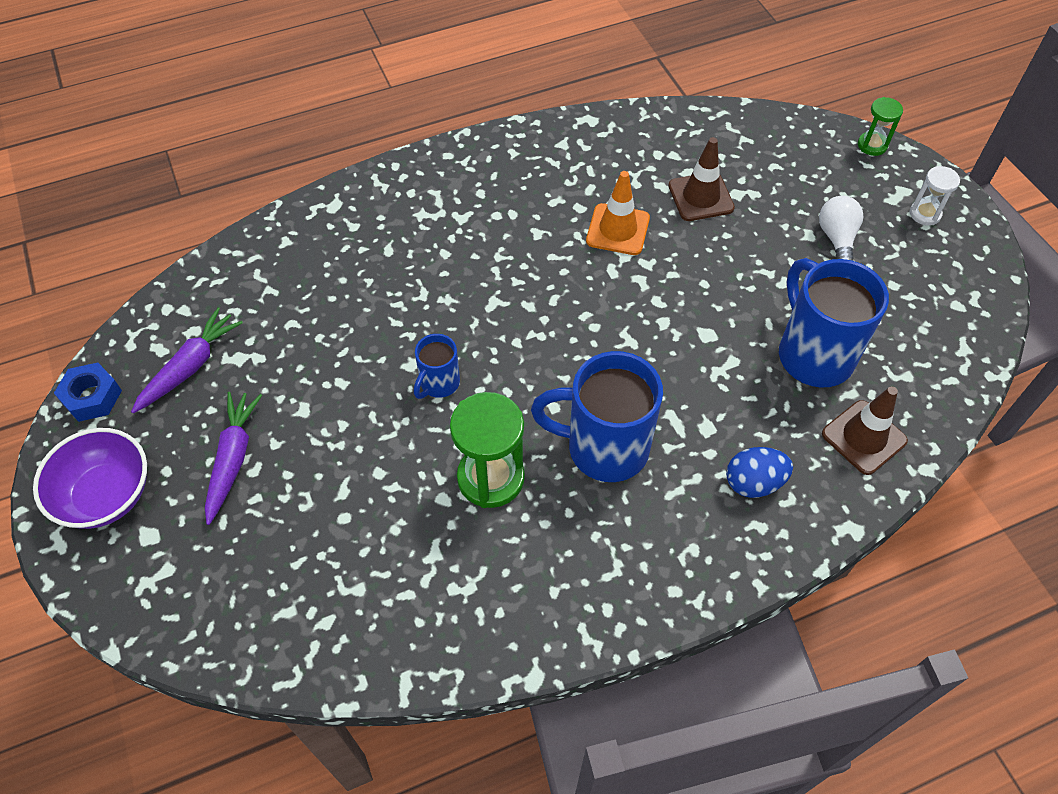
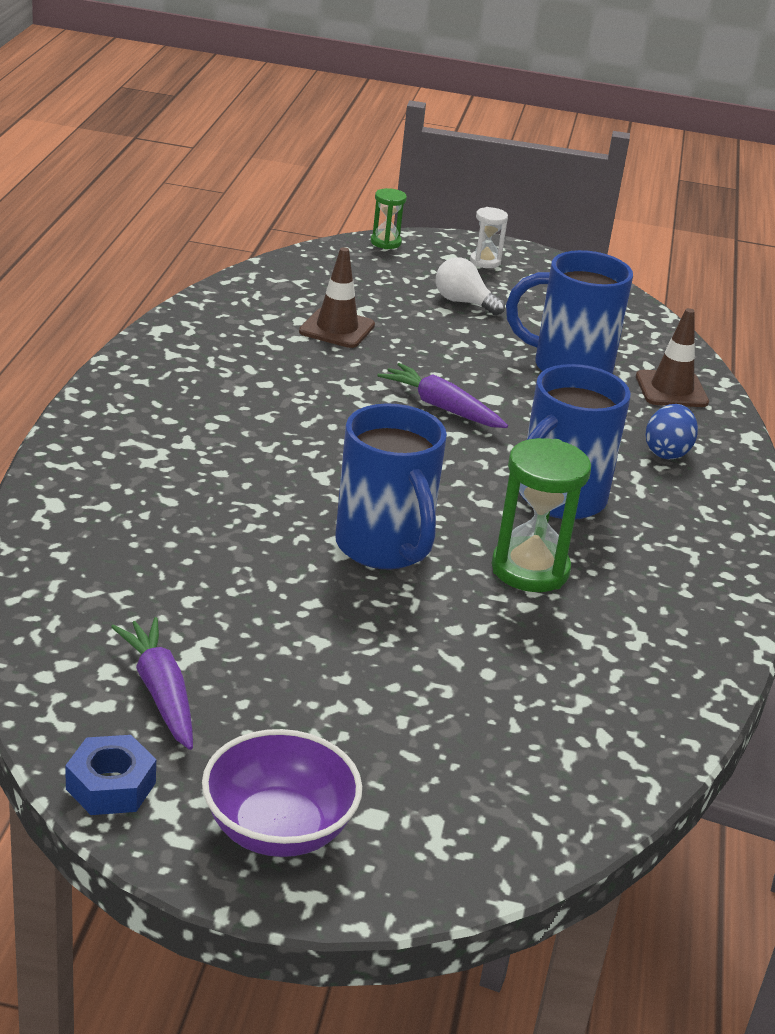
camera: 60 degrees left, 25 degrees down
(233, 459) = (332, 714): purple carrot -> purple carrot (441, 407)
(439, 383) = (384, 548): blue mug -> blue mug, size x1.95
(618, 229) = (320, 379): orange traffic cone -> none

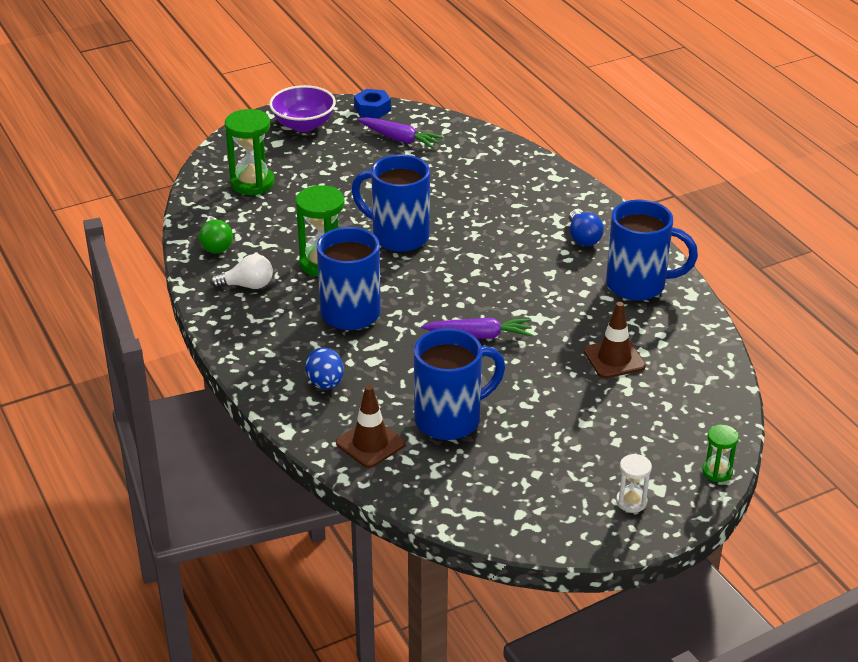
camera: 145 degrees right, 5 degrees up
(164, 425) = (583, 238): none -> blue light bulb
(197, 360) = (638, 285): none -> blue mug
(463, 302) = (584, 440): white light bulb -> white light bulb (247, 285)
(504, 755) = (252, 183): none -> green hourglass
(662, 677) = (216, 245): none -> green light bulb

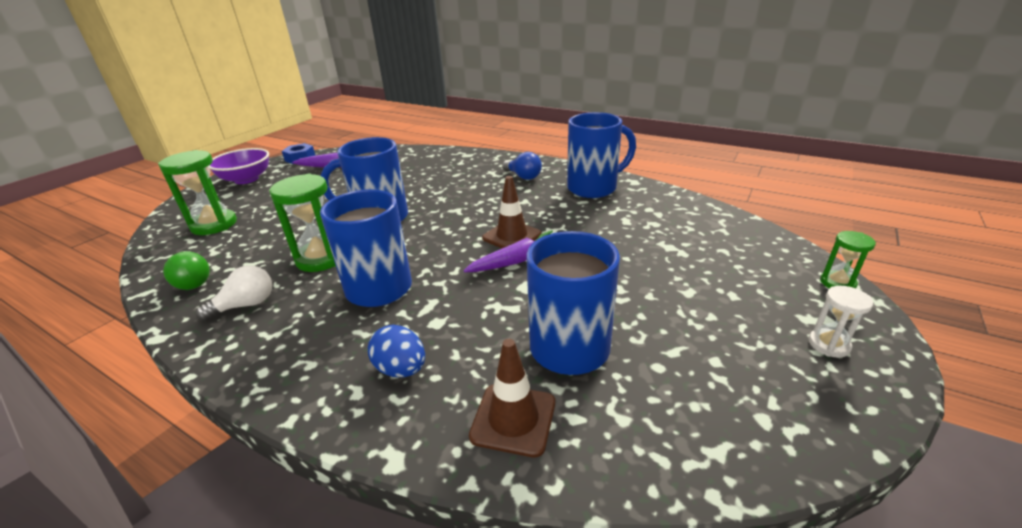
camera: 30 degrees left, 5 degrees down
(614, 359) = (641, 235): brown traffic cone -> brown traffic cone (512, 236)

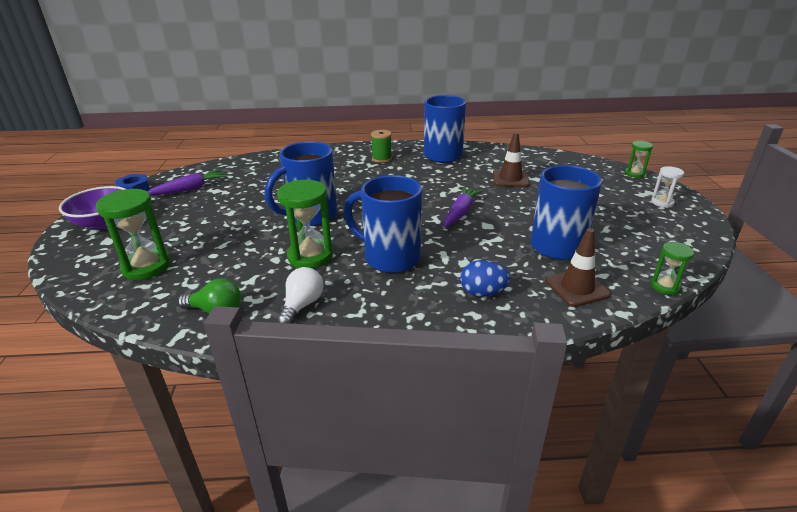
camera: 35 degrees left, 0 degrees up
(512, 236) = (434, 199): brown traffic cone -> brown traffic cone (510, 179)
(523, 176) = (382, 159): blue light bulb -> green spool
(645, 486) = (665, 286): none -> green hourglass

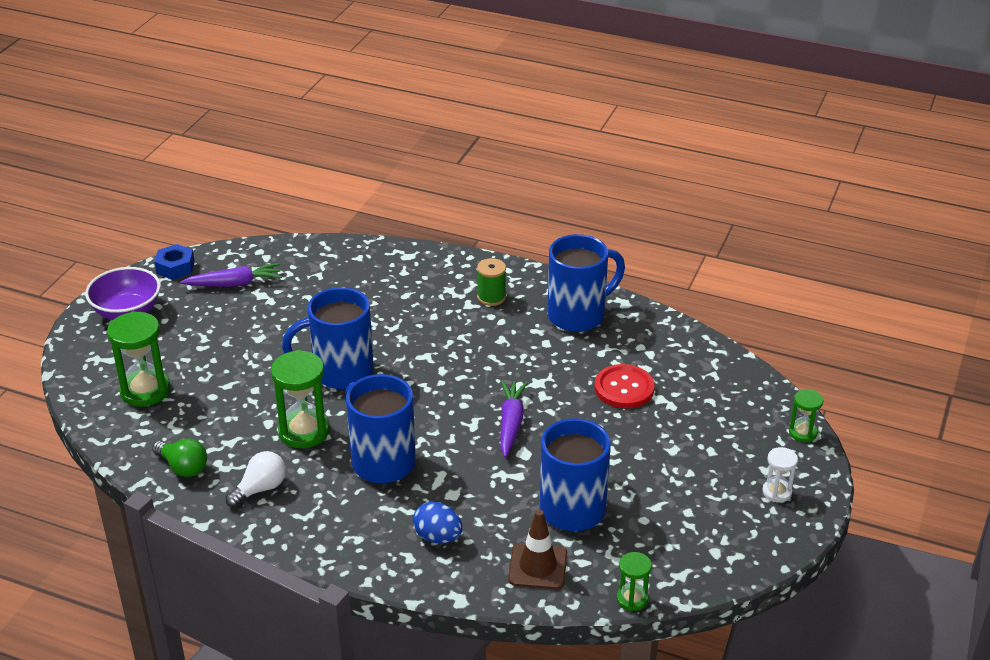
camera: 25 degrees right, 5 degrees up
(461, 212) = (511, 423): purple carrot -> purple carrot turned 45 degrees counterclockwise
(510, 179) = (624, 388): brown traffic cone -> red button

